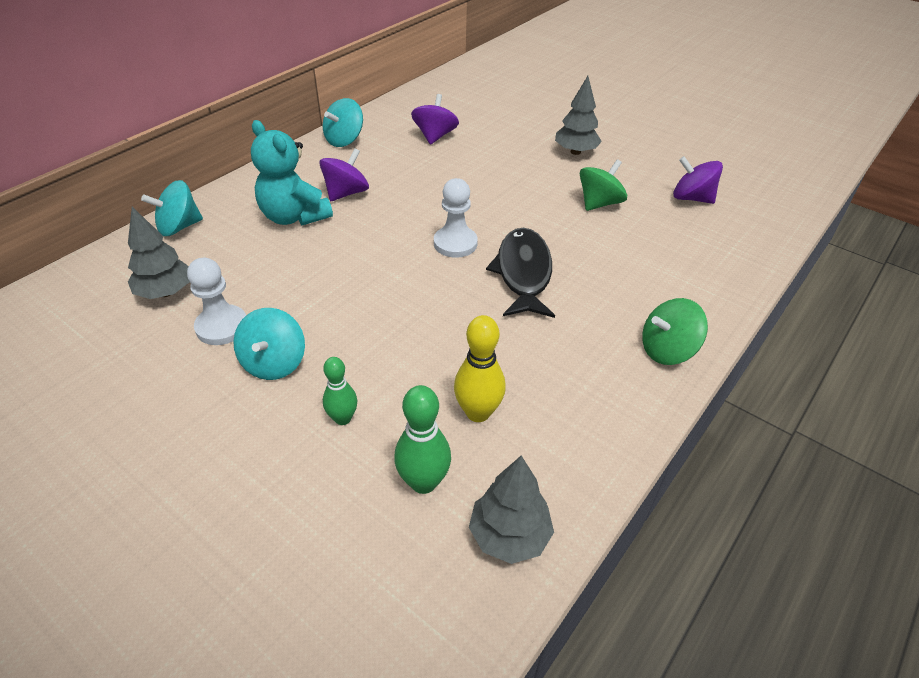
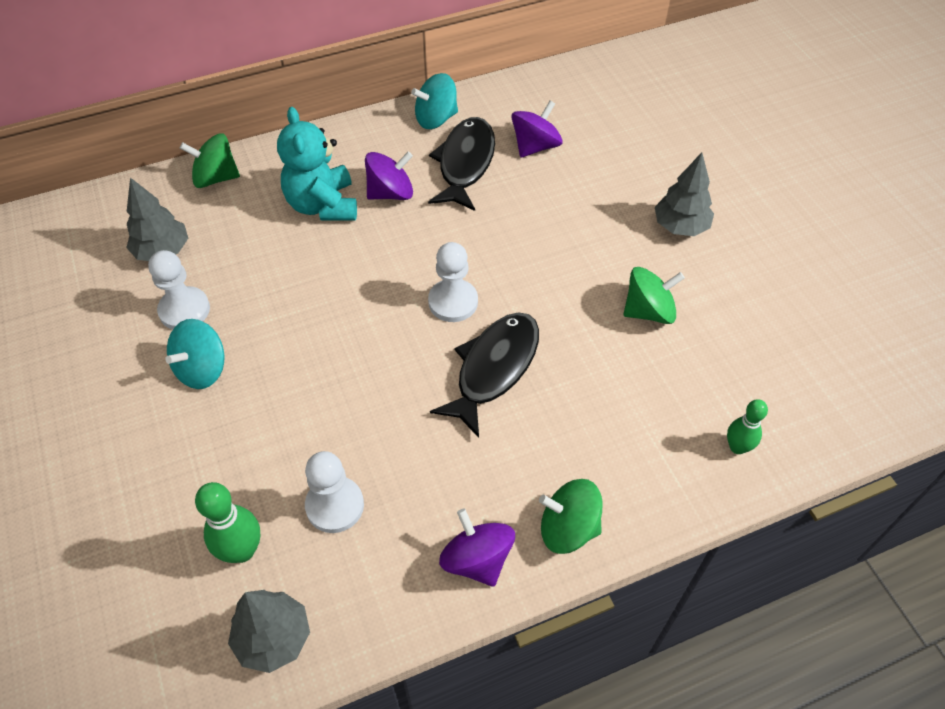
camera: 30 degrees right, 10 degrees up
(179, 227) = (216, 178): turquoise spinning top -> green spinning top
(343, 418) = (220, 454): green bowling pin -> green bowling pin (737, 447)
(391, 160) = (465, 164): none -> black fish
(478, 412) = (335, 506): yellow bowling pin -> white pawn
(692, 198) = (767, 348): purple spinning top -> purple spinning top (477, 559)

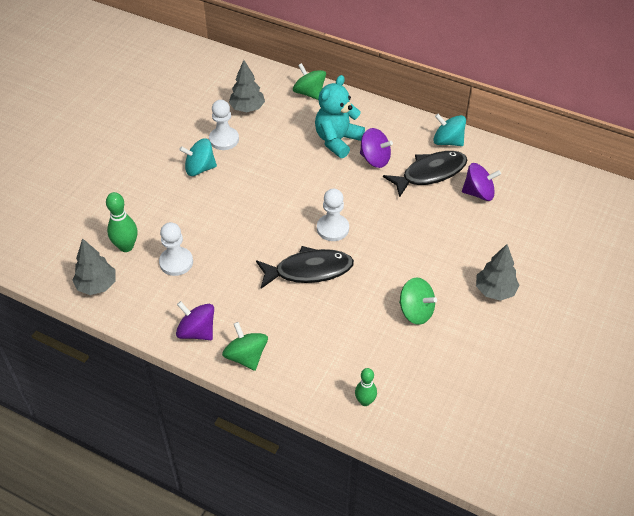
camera: 50 degrees right, 5 degrees down
(477, 559) = (197, 331): purple spinning top -> purple spinning top turned 75 degrees counterclockwise

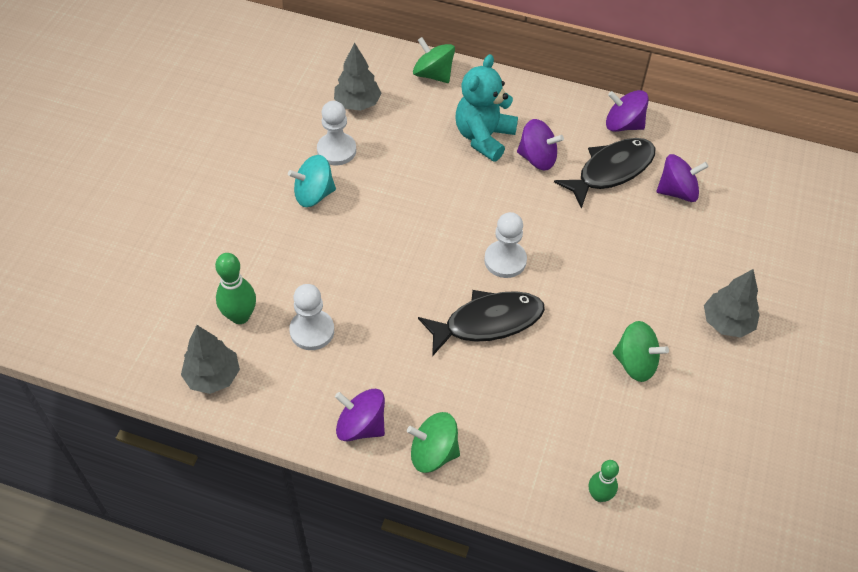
camera: 10 degrees left, 5 degrees up
(246, 356) = (433, 453): green spinning top -> green spinning top turned 45 degrees counterclockwise
(447, 141) = (623, 125): turquoise spinning top -> purple spinning top

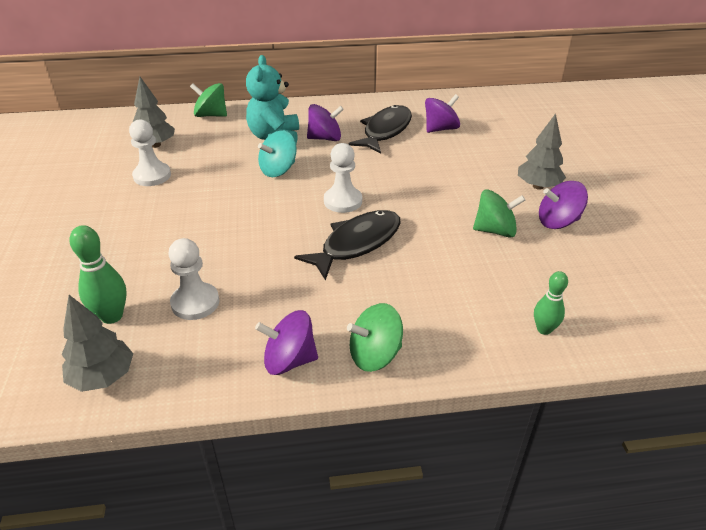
camera: 25 degrees left, 15 degrees down
(314, 194) = (145, 208): turquoise spinning top -> turquoise spinning top (278, 170)
(623, 125) = (374, 106): purple spinning top -> purple spinning top (557, 222)

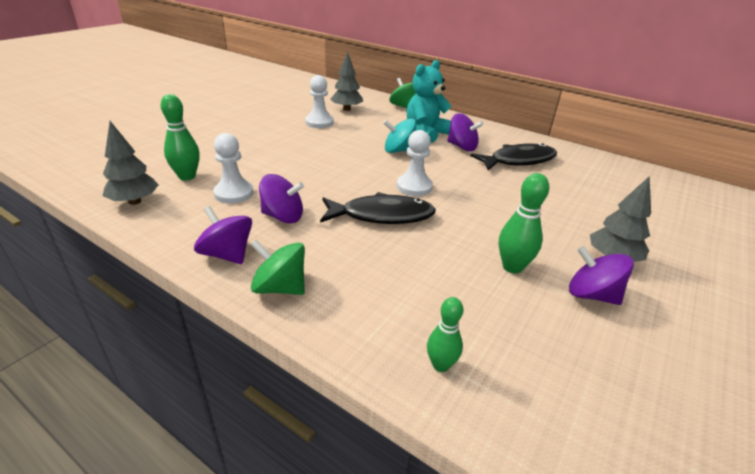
camera: 40 degrees right, 5 degrees down
(440, 129) = (572, 178): purple spinning top -> purple spinning top (283, 216)
(495, 230) = (512, 267): green spinning top -> green bowling pin

